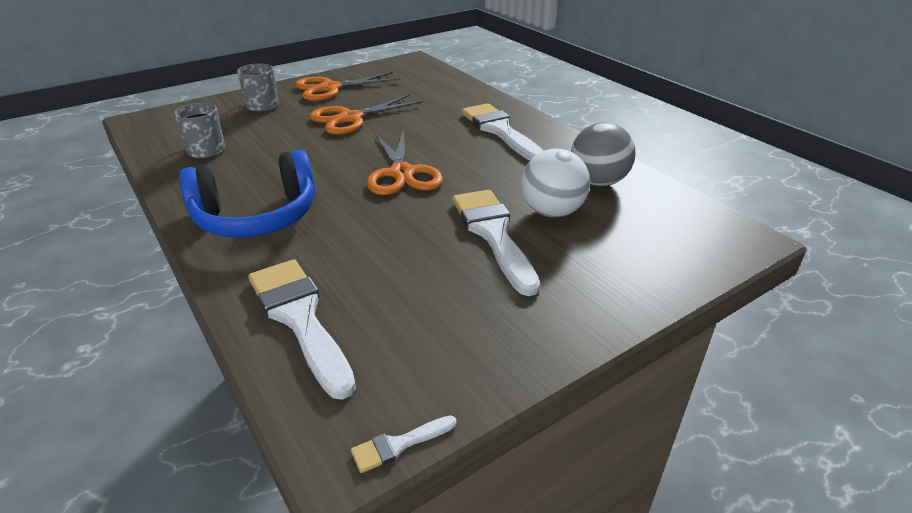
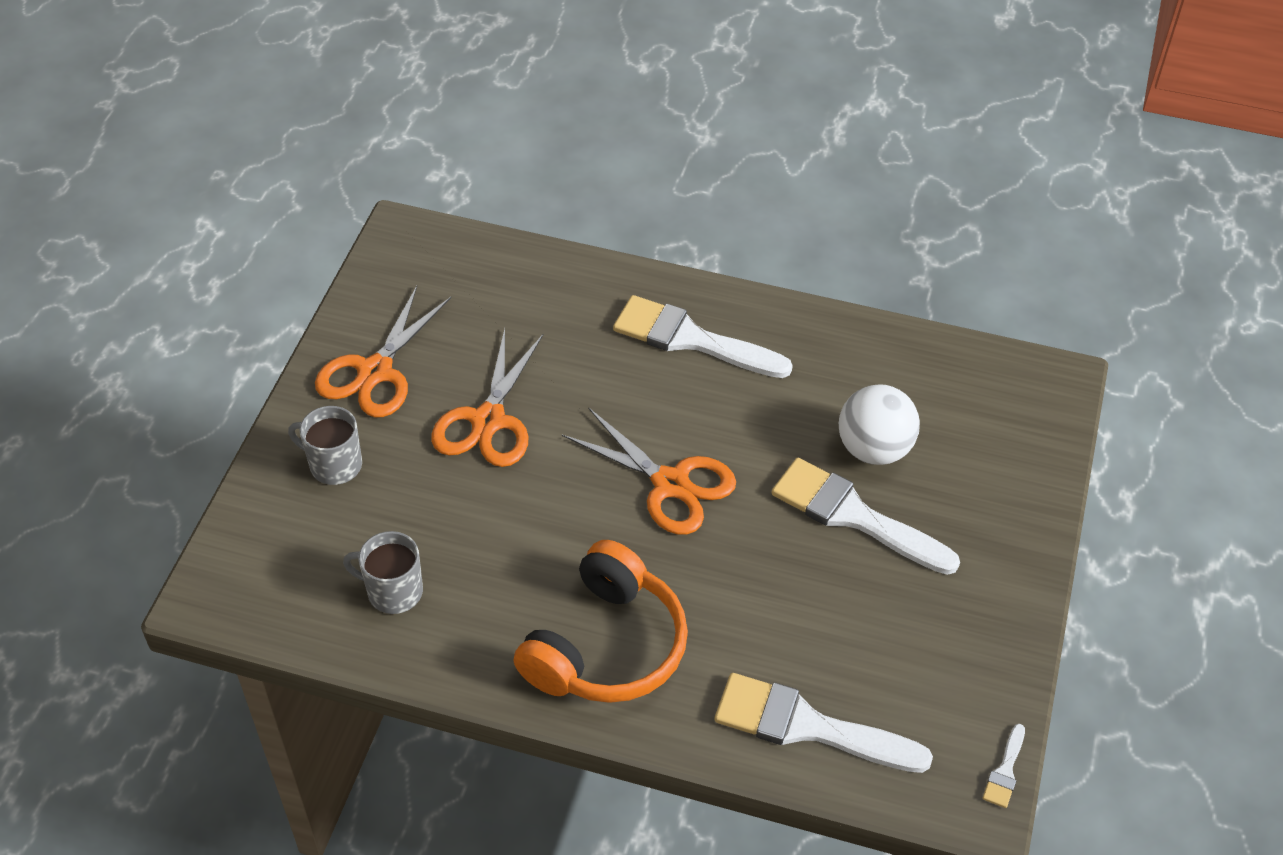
camera: 40 degrees left, 15 degrees up
(257, 216) = (606, 646): blue headphones -> orange headphones
(598, 182) = (873, 373): grey ball -> none

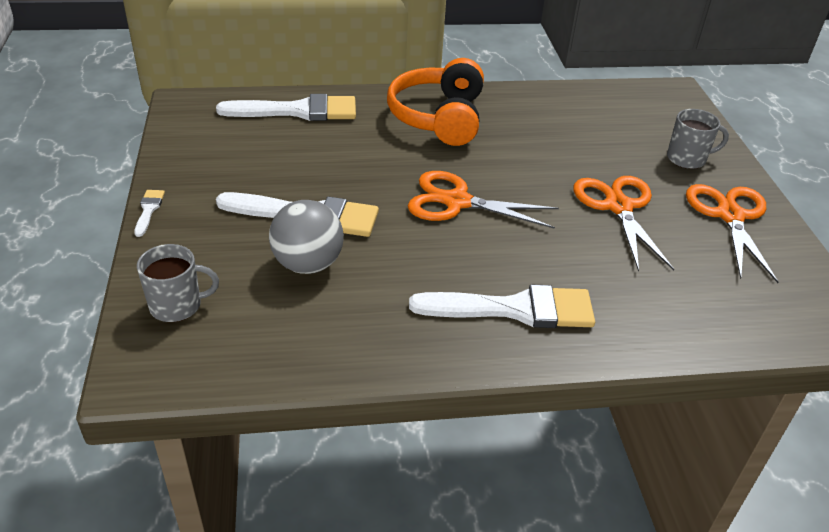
camera: 155 degrees right, 10 degrees down
(393, 591) = (582, 113): grey mug -> grey mug (177, 305)
(874, 449) = (308, 264): white ball -> grey ball
(1005, 771) = (168, 117): white brush -> white brush (149, 210)

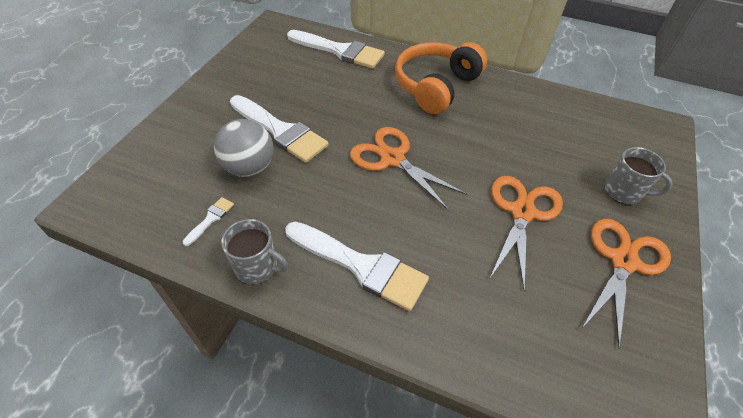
camera: 30 degrees right, 10 degrees up
(149, 210) = (190, 92): white brush -> white brush (211, 219)
(177, 305) = (148, 165): grey mug -> grey mug (257, 267)

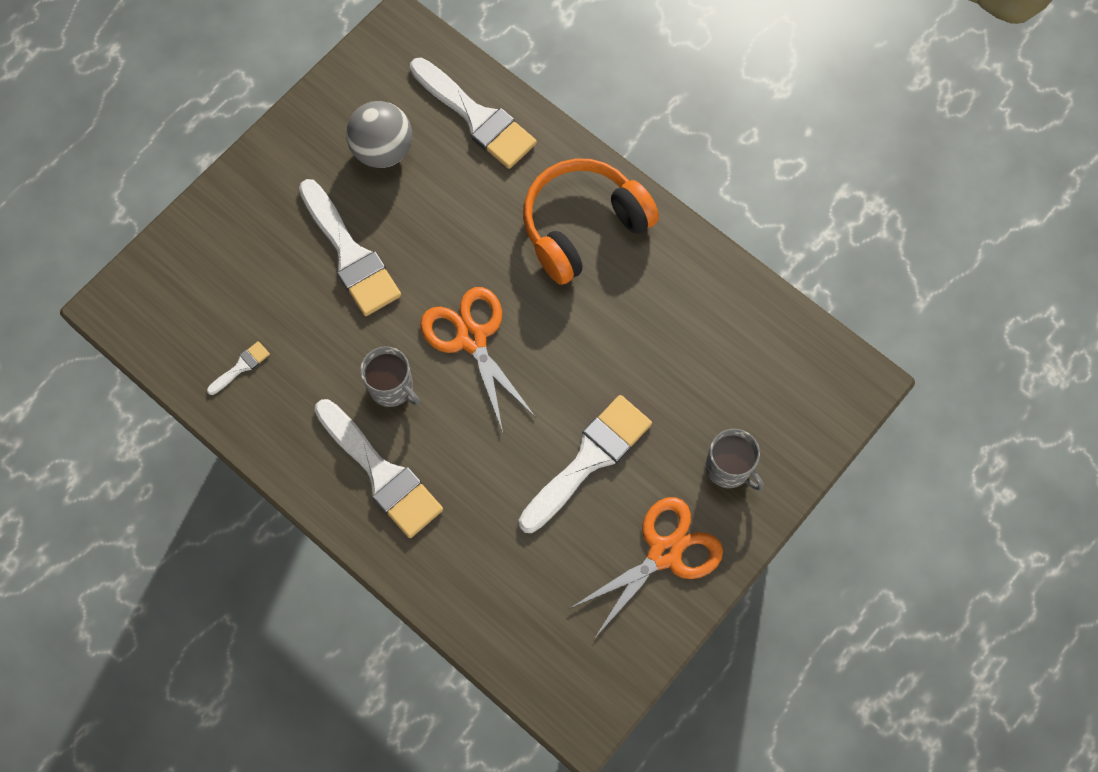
camera: 20 degrees right, 20 degrees up
(249, 167) = (299, 304): grey ball -> grey ball (383, 150)
(257, 267) = (276, 442): grey mug -> grey mug (392, 387)
(522, 212) = (589, 459): orange scissors -> white brush

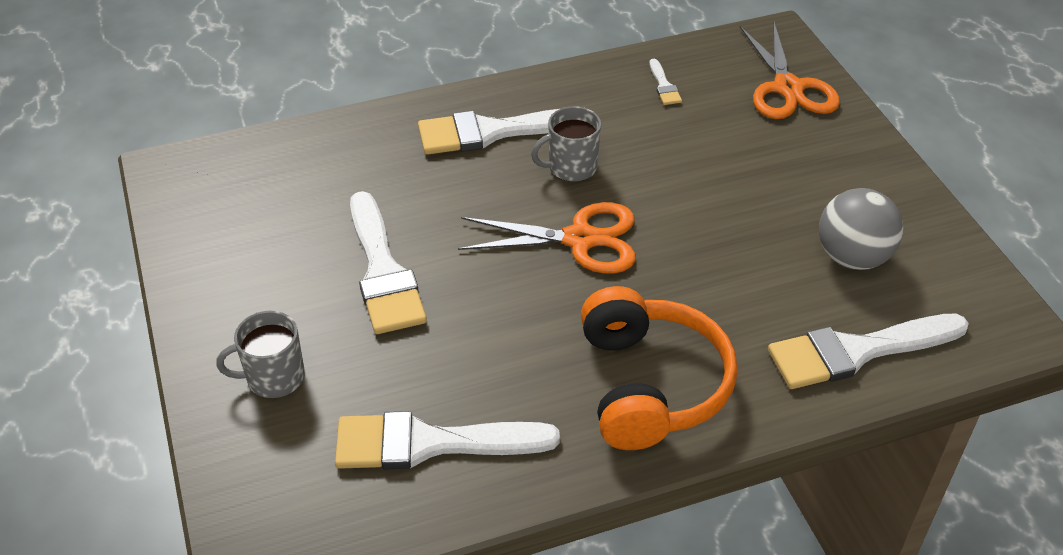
camera: 120 degrees right, 25 degrees down
(350, 254) = (736, 189): white brush -> white brush (430, 443)
(665, 553) = (242, 285): orange scissors -> orange scissors (788, 88)

